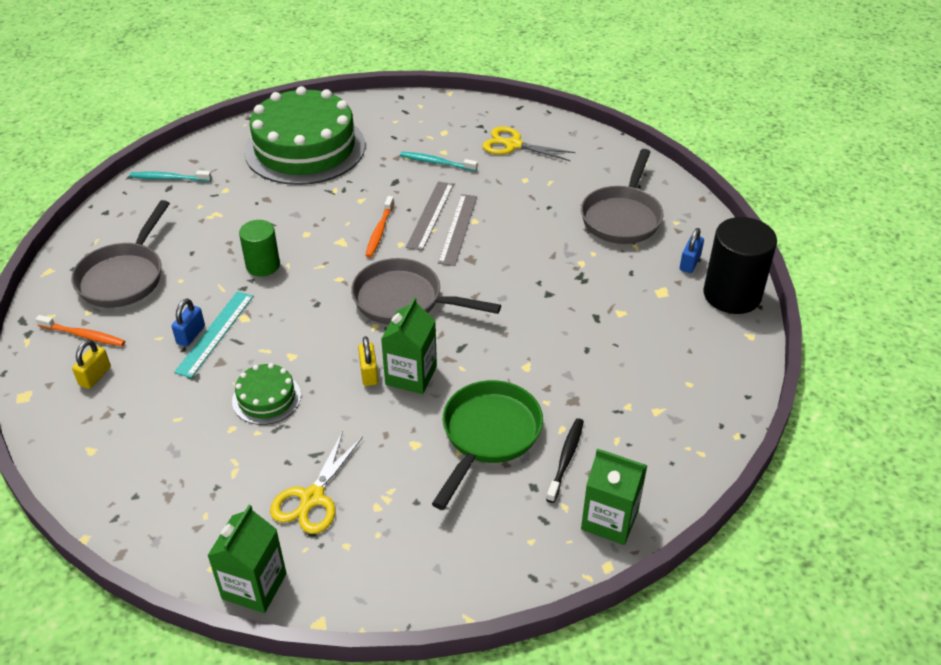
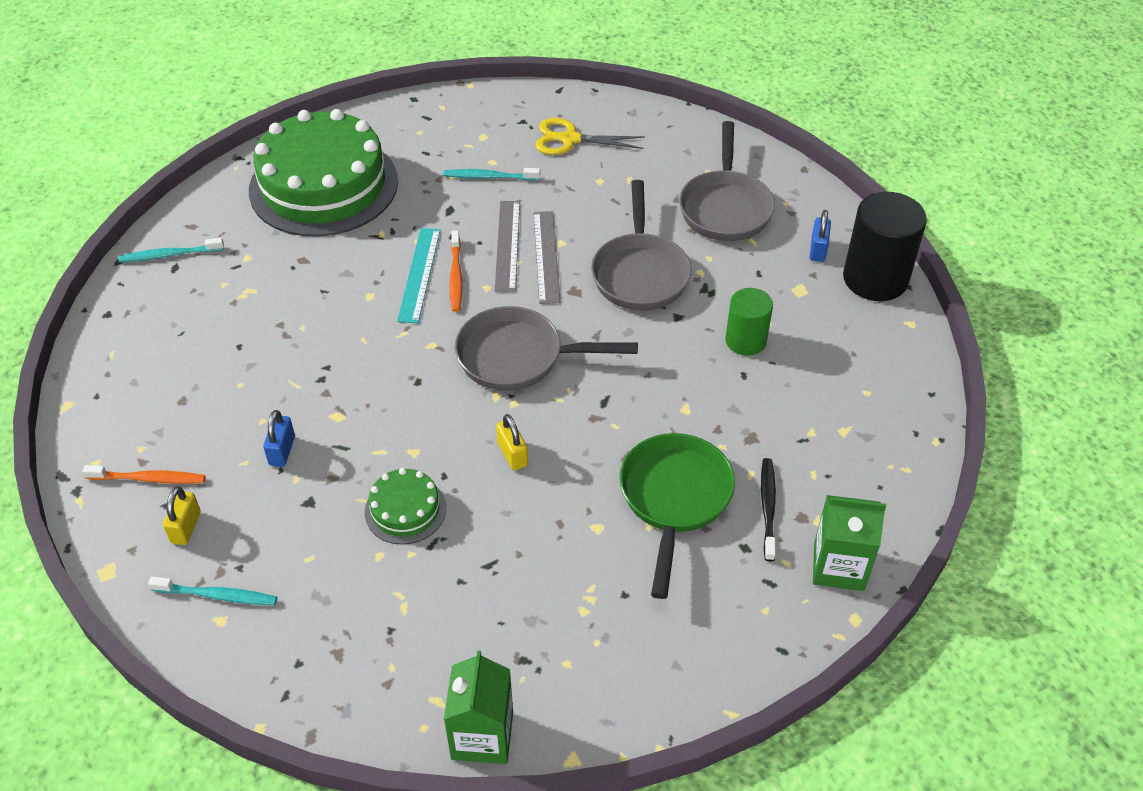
camera: 15 degrees left, 5 degrees up
(96, 431) = (217, 595): none -> turquoise toothbrush
(124, 276) = (167, 393): grey pan -> grey pan (640, 273)
(215, 333) = (311, 443): turquoise ruler -> turquoise ruler (419, 274)
(263, 265) = (333, 346): green cylinder -> green cylinder (745, 341)
(312, 498) = (507, 617): yellow scissors -> none
(411, 375) = (561, 446): green carton -> none

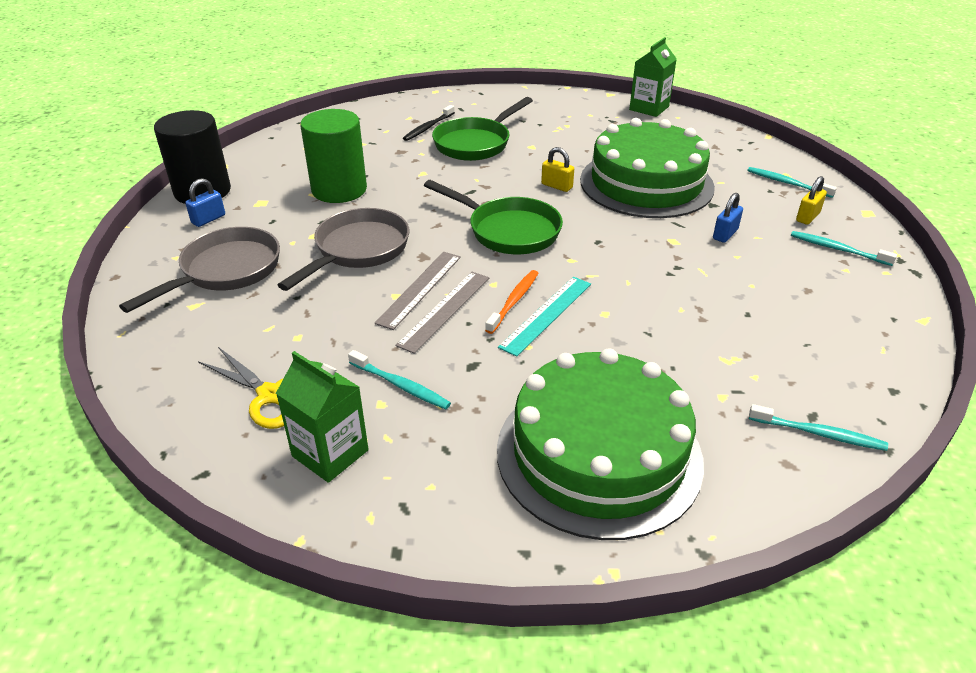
camera: 150 degrees left, 10 degrees down
(149, 479) = (837, 249): orange toothbrush -> turquoise toothbrush
(405, 510) = (646, 183): green cake -> green cake, size x2.27
(512, 454) = (556, 186): yellow padlock -> yellow padlock turned 60 degrees counterclockwise
(518, 357) = (508, 231): grey pan -> green pan
(745, 341) = (339, 190): green cylinder -> green cylinder, size x1.65
(839, 566) = (420, 104): green carton -> green carton (330, 453)

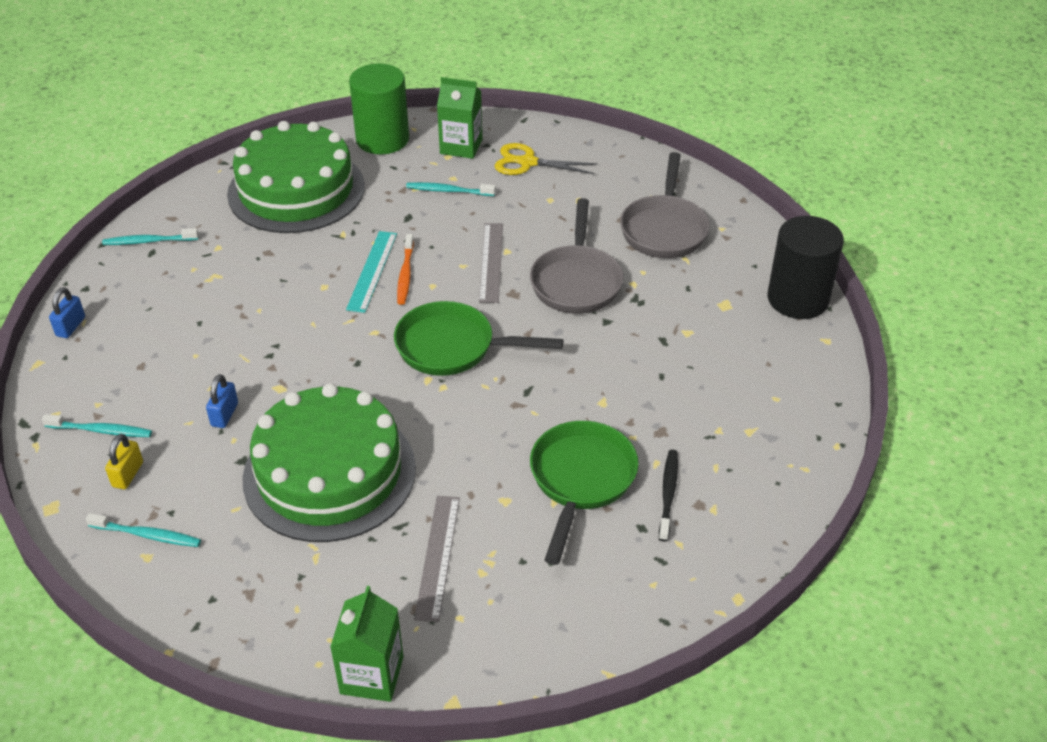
camera: 155 degrees right, 5 degrees up
(208, 219) = (746, 271): blue padlock -> blue padlock (71, 326)
(339, 190) = (667, 346): green cylinder -> green cylinder (382, 139)
(444, 310) = (457, 250): grey ruler -> grey ruler (437, 556)
(556, 186) = (435, 431): yellow padlock -> none

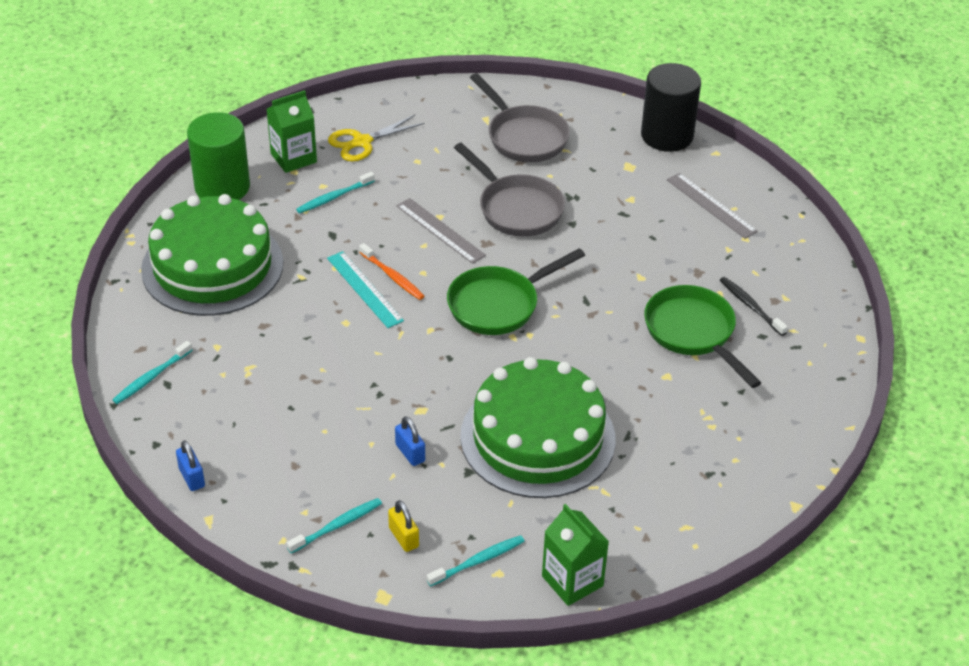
camera: 45 degrees left, 0 degrees up
(372, 675) = (733, 527): green carton -> green carton (572, 581)
(437, 556) = (675, 436): grey ruler -> grey ruler (711, 205)

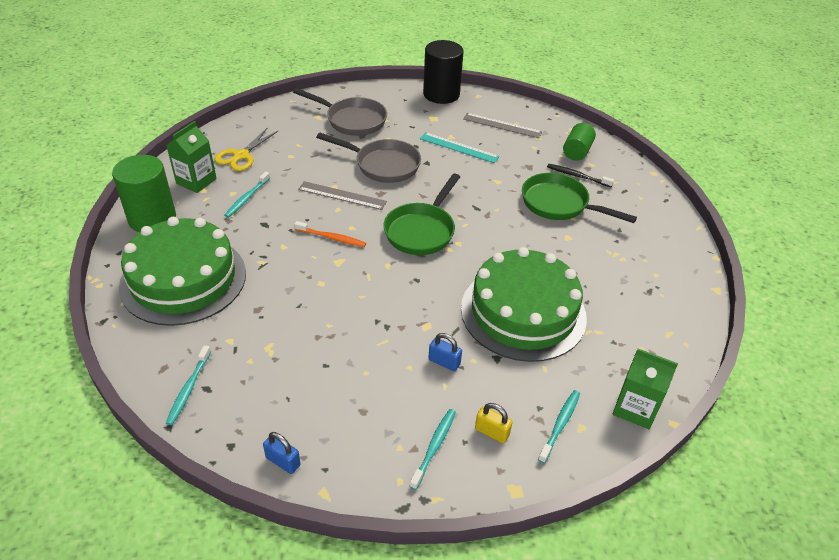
camera: 30 degrees left, 0 degrees up
(364, 289) = (317, 254): turquoise ruler -> turquoise ruler (459, 147)
(781, 274) = (577, 151): none -> green cylinder

